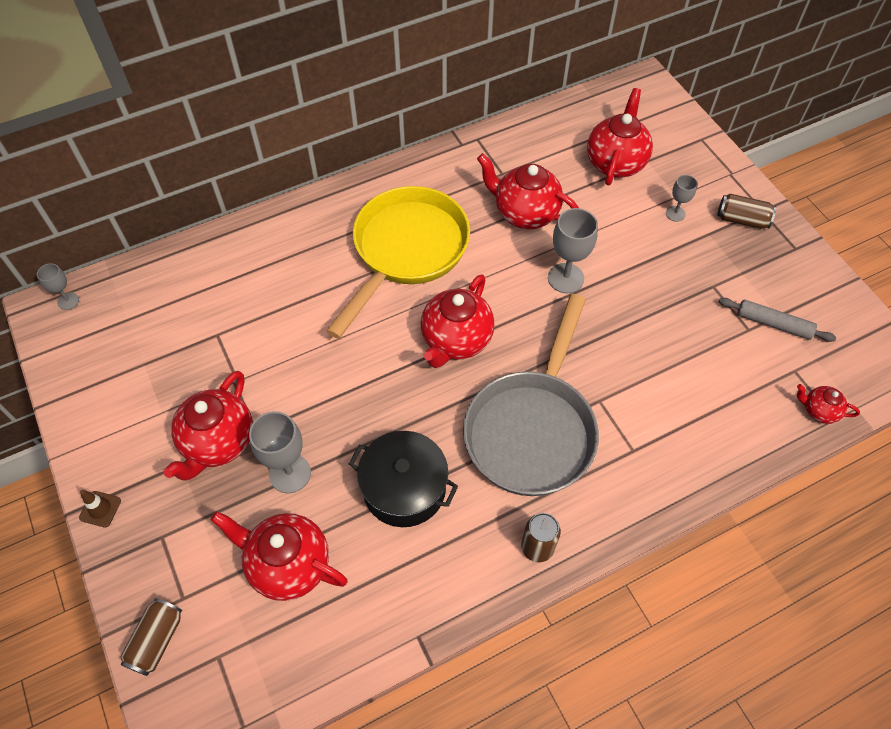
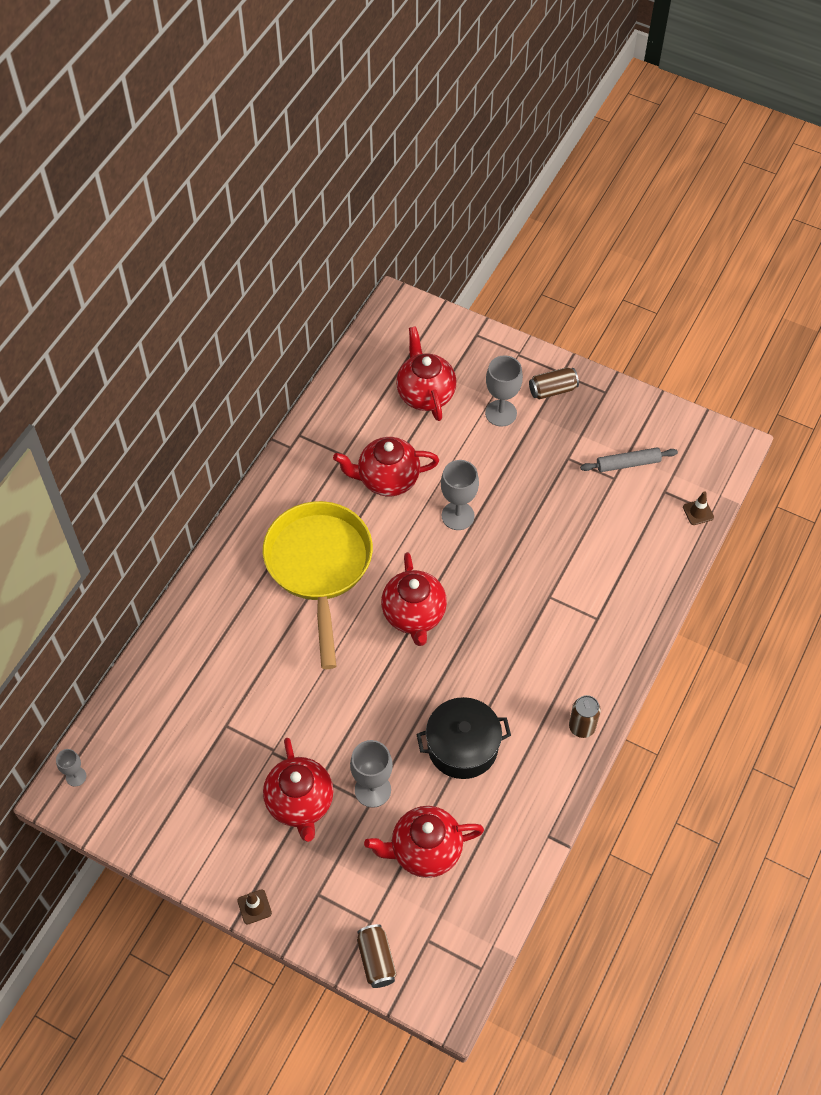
camera: 35 degrees left, 0 degrees up
(532, 429) = (518, 647): grey pan -> none
(675, 214) = (501, 413): grey goblet -> grey goblet, size x1.77
(819, 411) = (698, 512): red teapot -> brown traffic cone

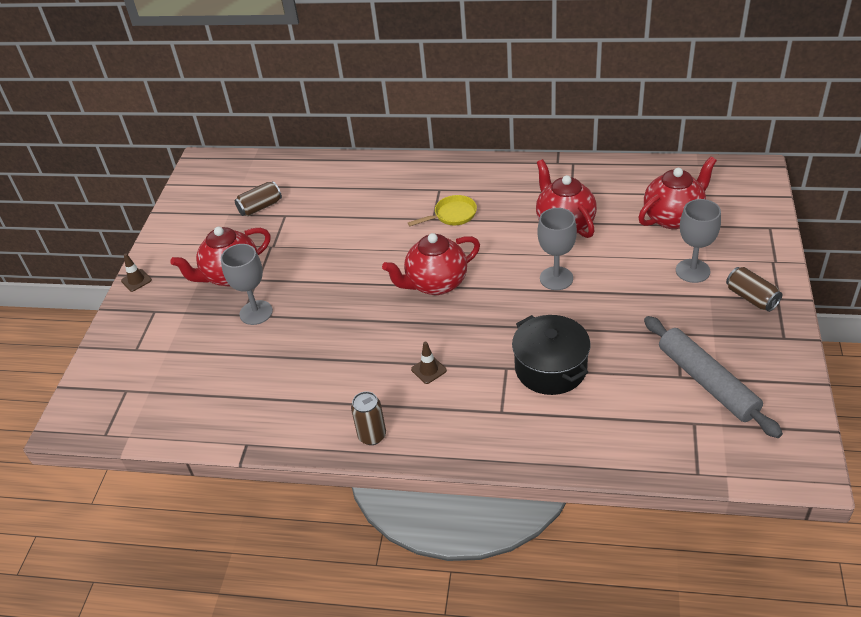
camera: 75 degrees right, 15 degrees down
(76, 776) = (218, 162): grey goblet -> none
(319, 567) = (452, 215): yellow pan -> yellow pan, size x0.42
(376, 960) = (103, 364): brown can -> brown can (260, 207)
(424, 851) = (208, 362): red teapot -> none
(462, 746) = (317, 356): black pot -> black pot (550, 368)
(628, 464) = (707, 382): grey rolling pin -> grey rolling pin, size x1.61
(698, 512) = (688, 461): brown traffic cone -> brown traffic cone (428, 370)

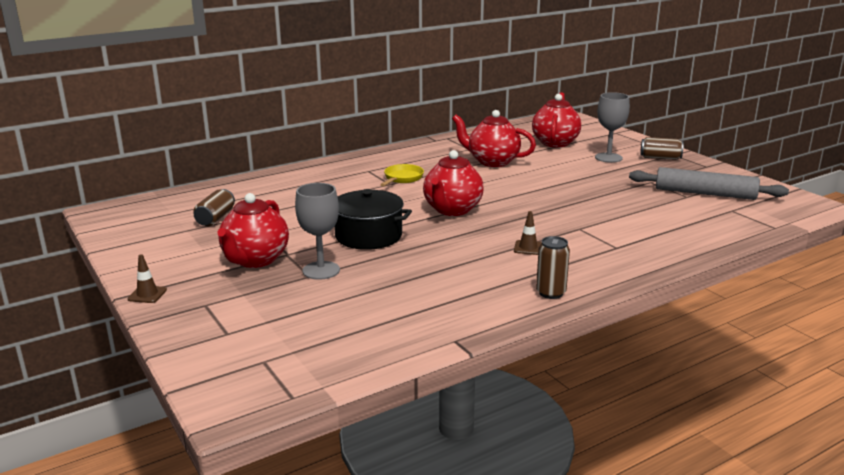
camera: 45 degrees left, 20 degrees down
(550, 368) = (608, 219): black pot -> black pot (368, 236)
(556, 278) = (533, 183): grey goblet -> none

